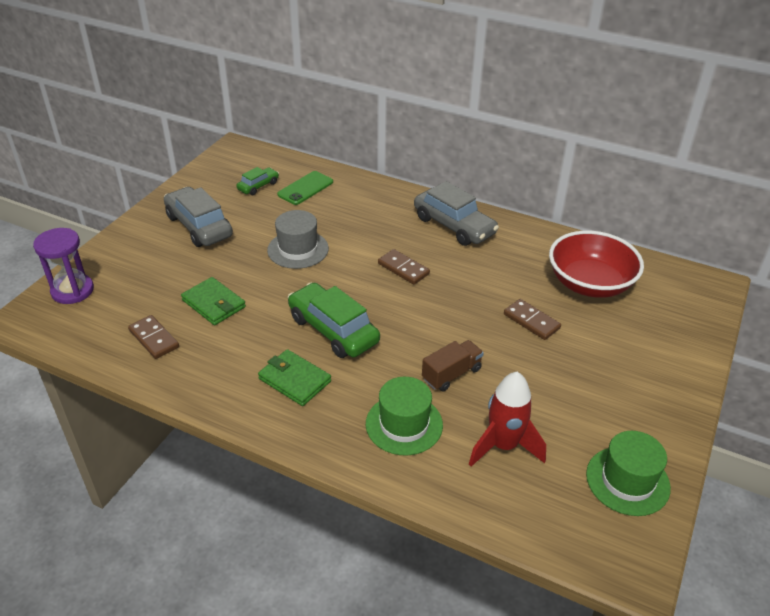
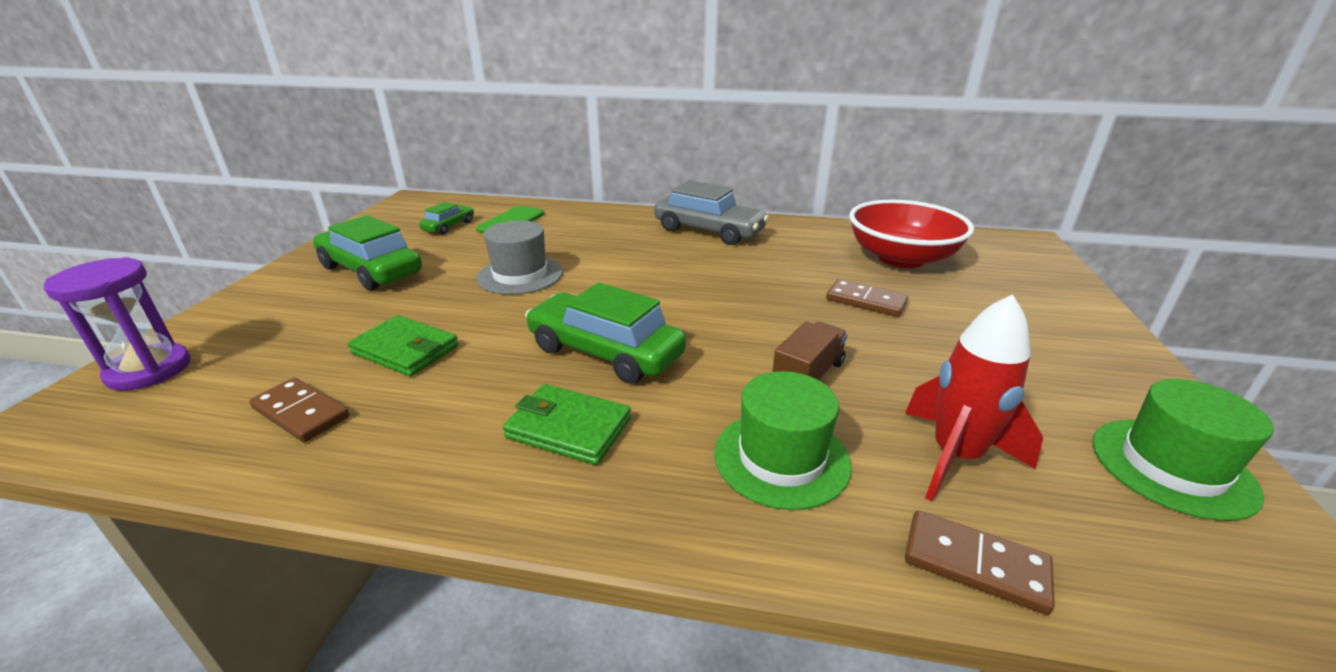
camera: 15 degrees left, 10 degrees down
(199, 226) = (371, 270): grey car -> green car
(403, 269) = (670, 275): brown domino -> brown domino (975, 564)

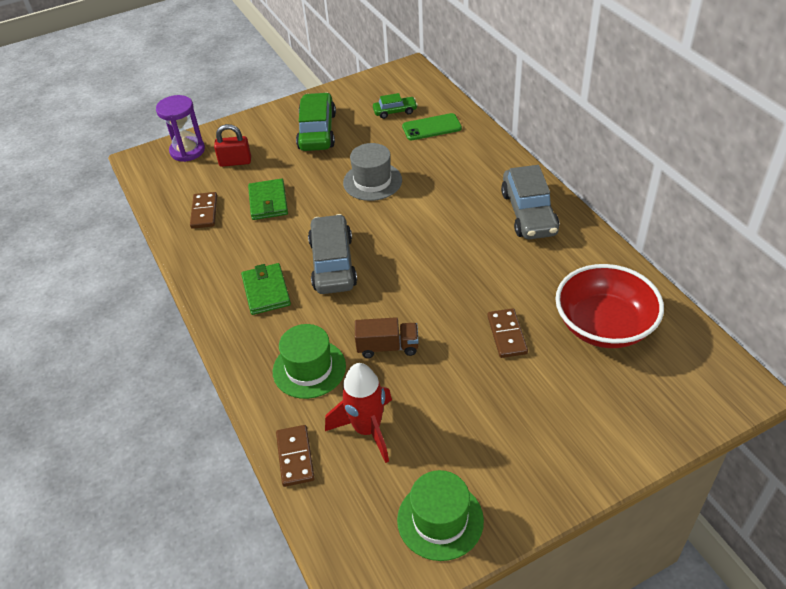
camera: 55 degrees right, 15 degrees up
(276, 341) = (235, 162): none -> red padlock
(605, 352) = (333, 263): green car -> grey car

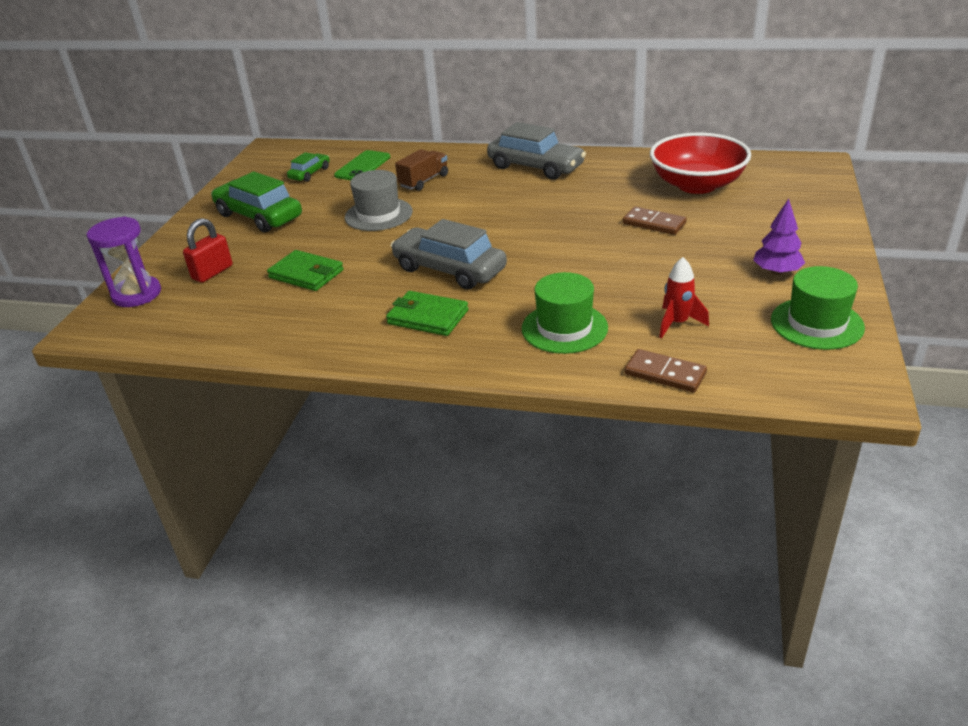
camera: 50 degrees left, 10 degrees down
(204, 212) = (251, 315): brown domino -> none
(367, 429) = (677, 323): red rocket -> red rocket, size x0.65
(387, 347) = (593, 279): brown truck -> brown truck (424, 181)
(501, 454) = (777, 272): none -> purple tree

